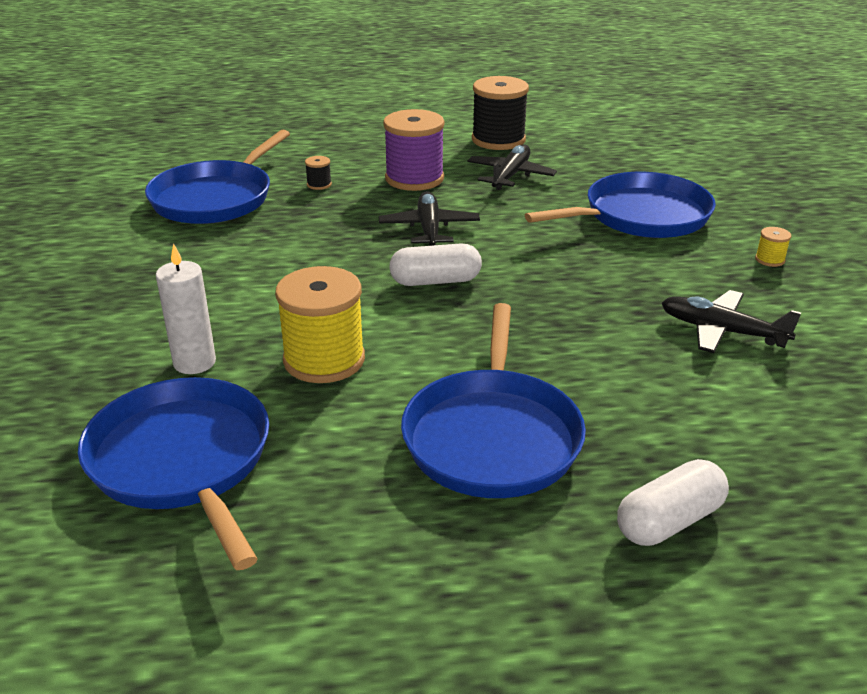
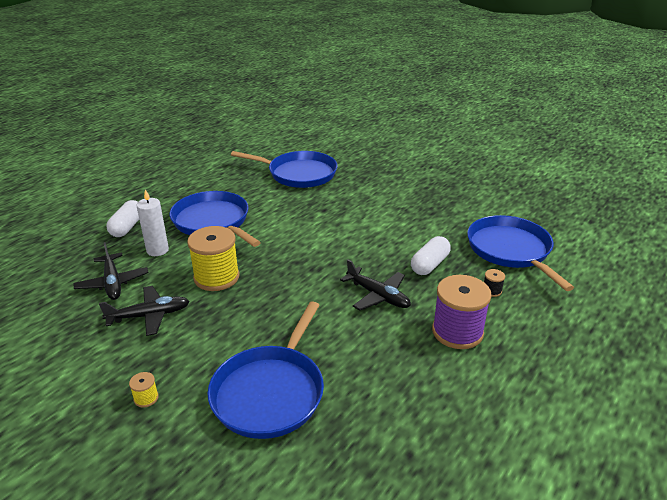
camera: 135 degrees right, 0 degrees up
(194, 362) = (350, 192): white candle -> white candle (157, 250)
(324, 360) = (309, 214): yellow spool -> yellow spool (216, 277)
(435, 281) = (323, 266): white capsule -> white capsule (430, 265)
(498, 140) = (490, 427): black spool -> none
(510, 175) = (409, 379): black plane -> black plane (112, 283)

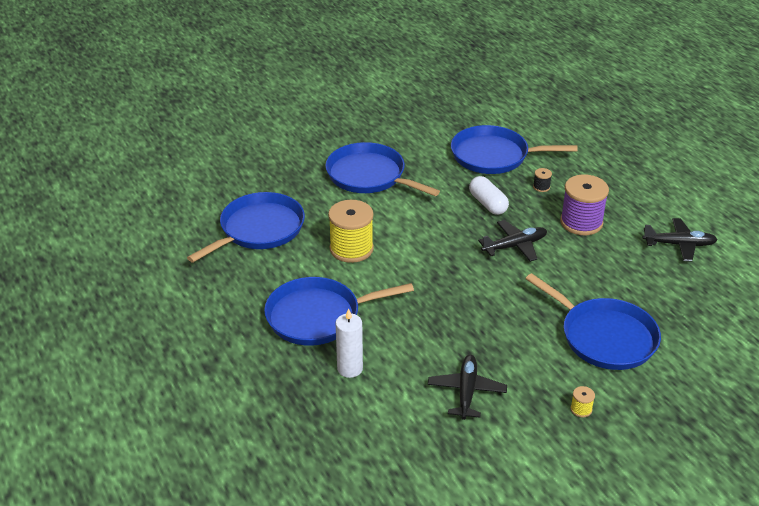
camera: 65 degrees left, 5 degrees up
(112, 283) = (393, 411): black plane -> black plane (679, 245)
(127, 227) = (281, 386): white capsule -> none
(216, 277) = (429, 335): yellow spool -> yellow spool (351, 249)
(409, 198) = (369, 176): none -> blue pan

